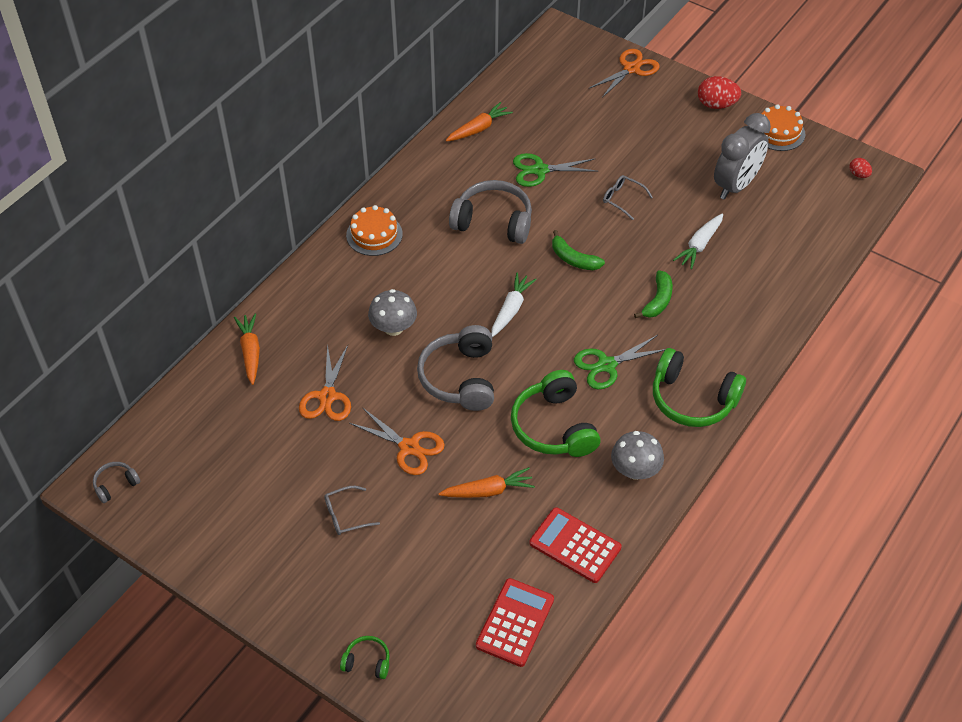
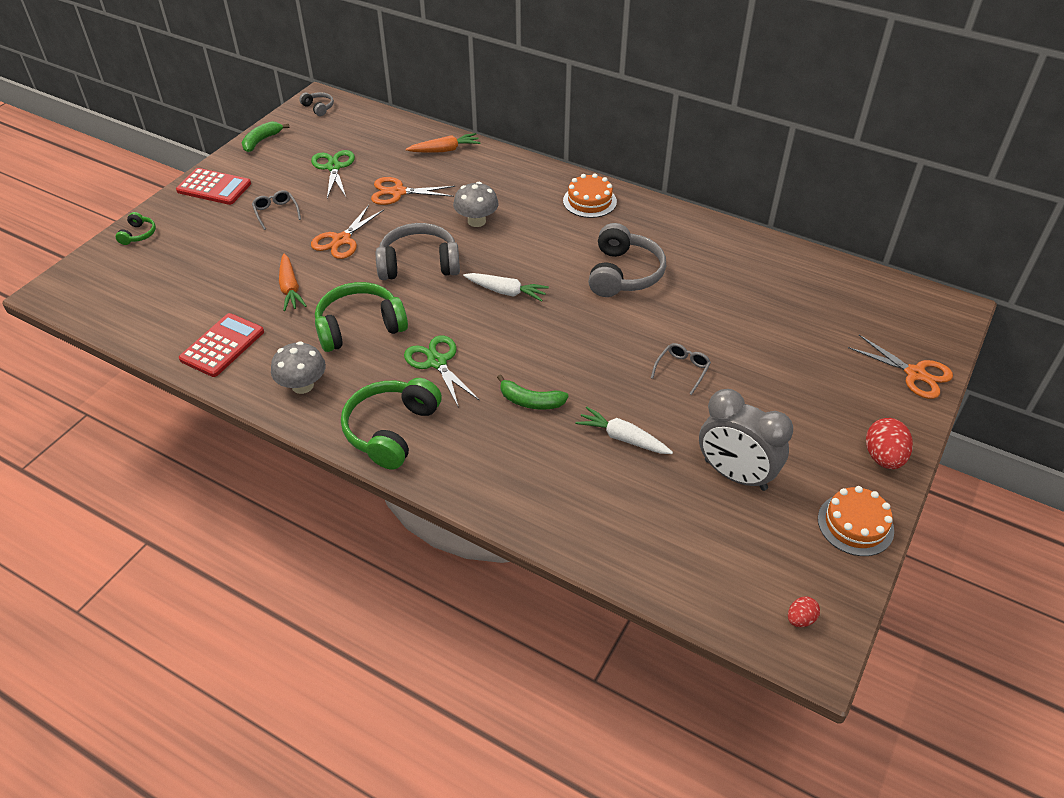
camera: 85 degrees right, 5 degrees down
(478, 129) = (757, 256): orange carrot -> none
(515, 622) = (151, 311): red calculator -> red calculator (214, 187)
(540, 170) = (709, 303): green scissors -> green scissors (333, 167)
(573, 259) = (582, 333): green banana -> green banana (261, 141)

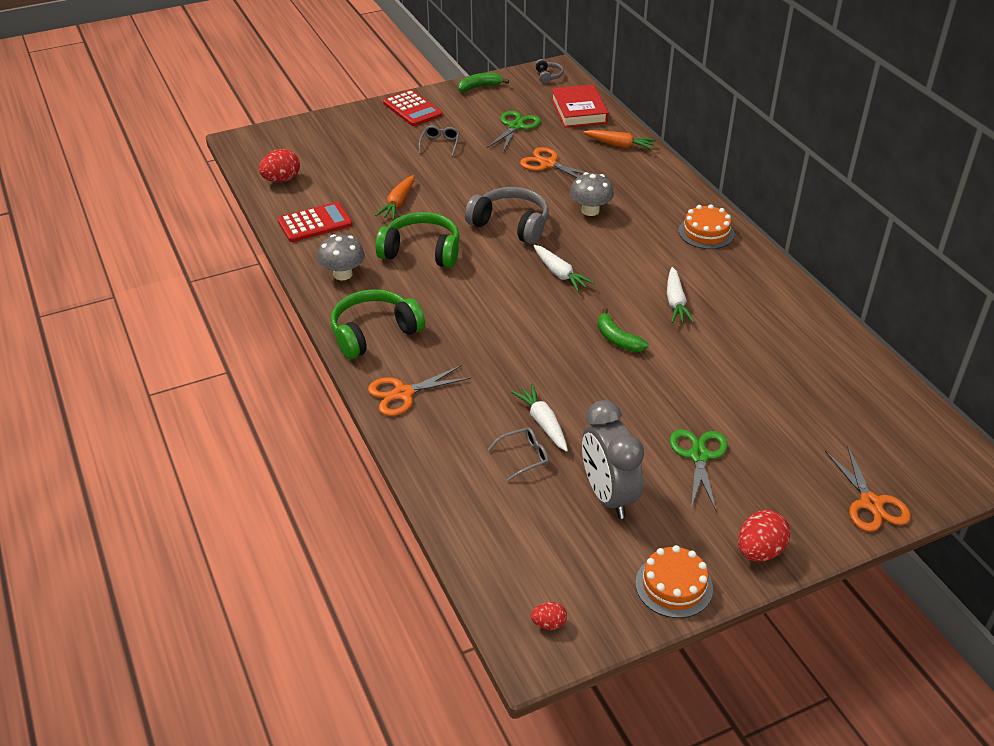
camera: 35 degrees right, 5 degrees down
(138, 234) = (330, 123): green headphones -> none
(141, 315) = (281, 180): none -> red egg
(342, 240) = (469, 183): orange scissors -> orange scissors (403, 393)
(378, 131) = (579, 111): none -> red book
(437, 362) = (454, 301): green scissors -> green scissors (699, 456)
(530, 401) = (497, 362): green banana -> green banana (617, 339)
(624, 274) = (675, 302): grey headphones -> white carrot
(682, 370) = (648, 397): grey glasses -> grey glasses (524, 457)

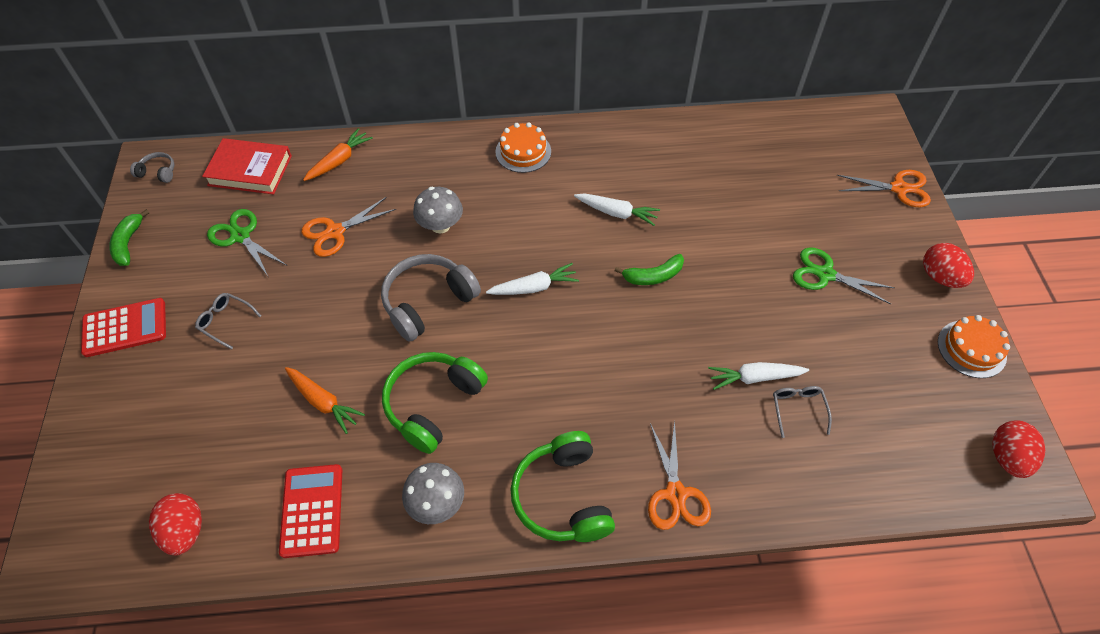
camera: 70 degrees left, 15 degrees up
(548, 623) = (1007, 457): red egg -> red egg, size x1.81
(608, 495) = (861, 358): grey clock -> none

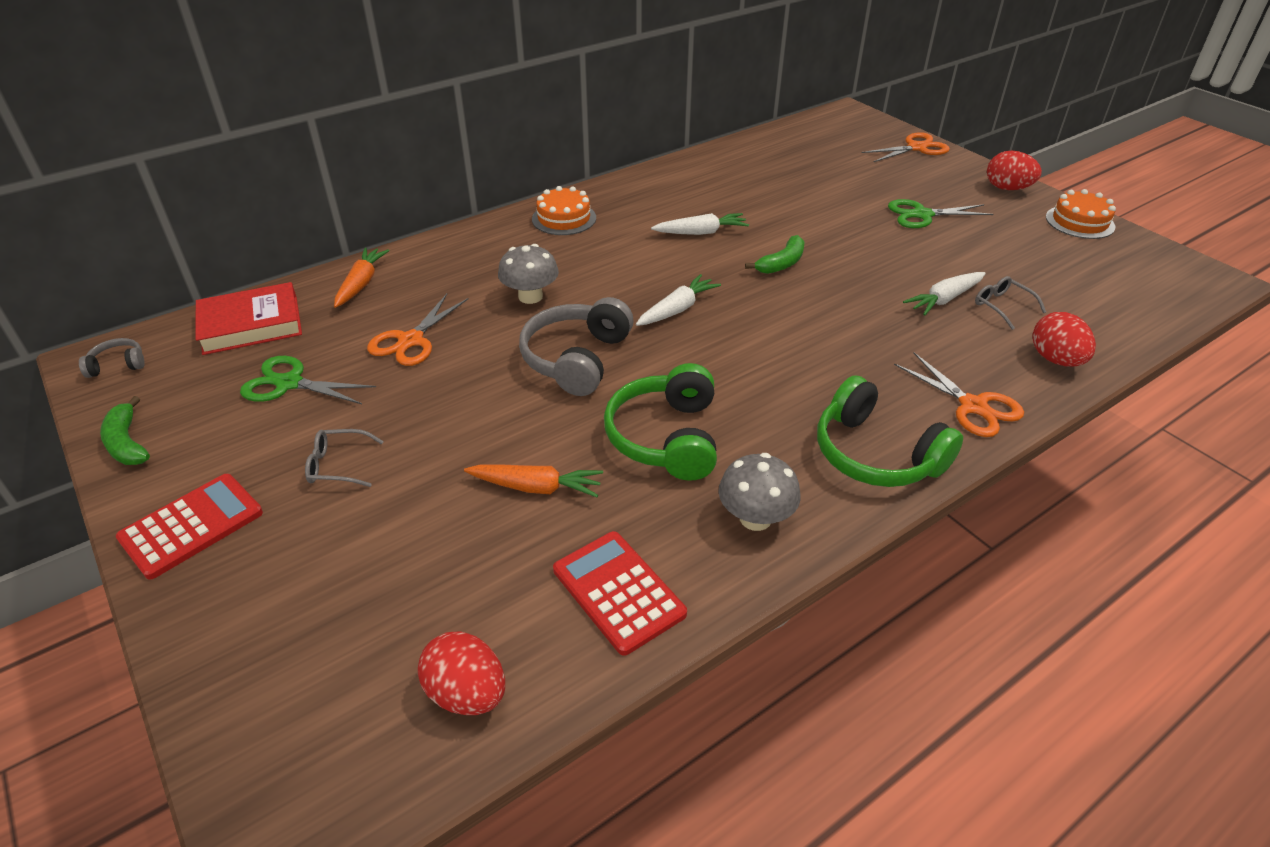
camera: 30 degrees left, 15 degrees down
(1007, 457) = (1182, 276): red egg -> red egg (1055, 360)

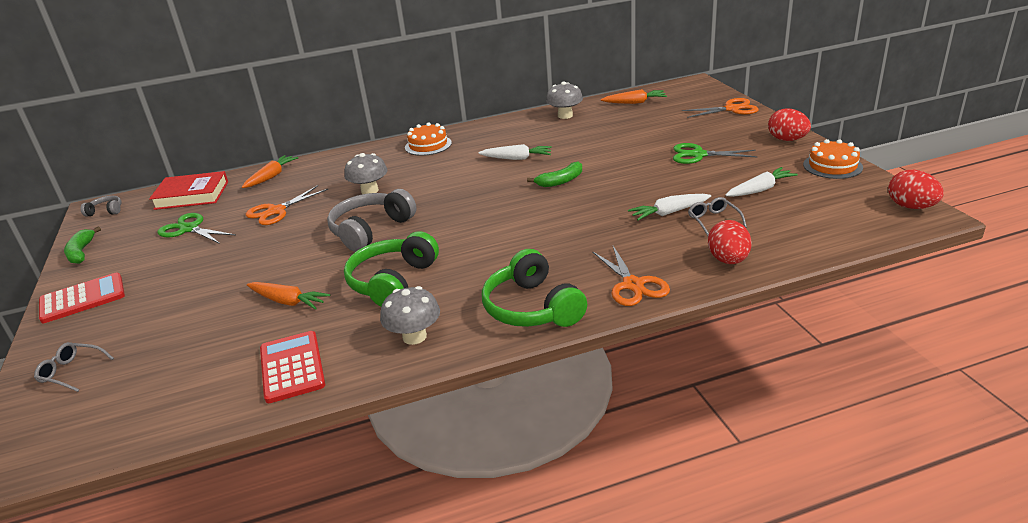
camera: 20 degrees right, 10 degrees down
(338, 465) = (183, 276): grey glasses -> grey glasses (72, 371)
(467, 693) = (161, 408): red egg -> red egg (911, 207)
(677, 309) = (461, 205): white carrot -> white carrot (759, 190)
(719, 164) = (565, 116): none -> grey mushroom
(794, 142) = (634, 102): none -> orange carrot

